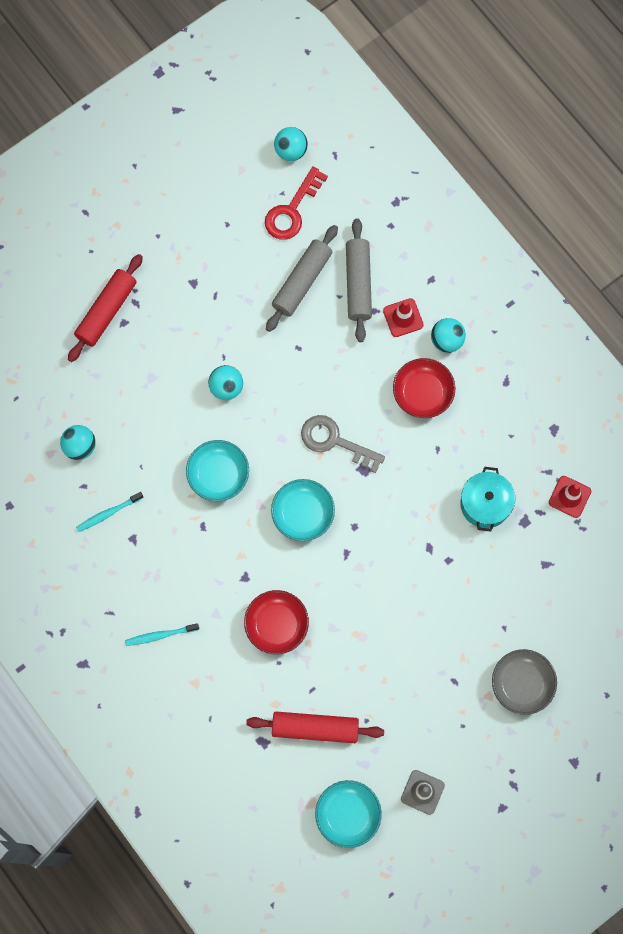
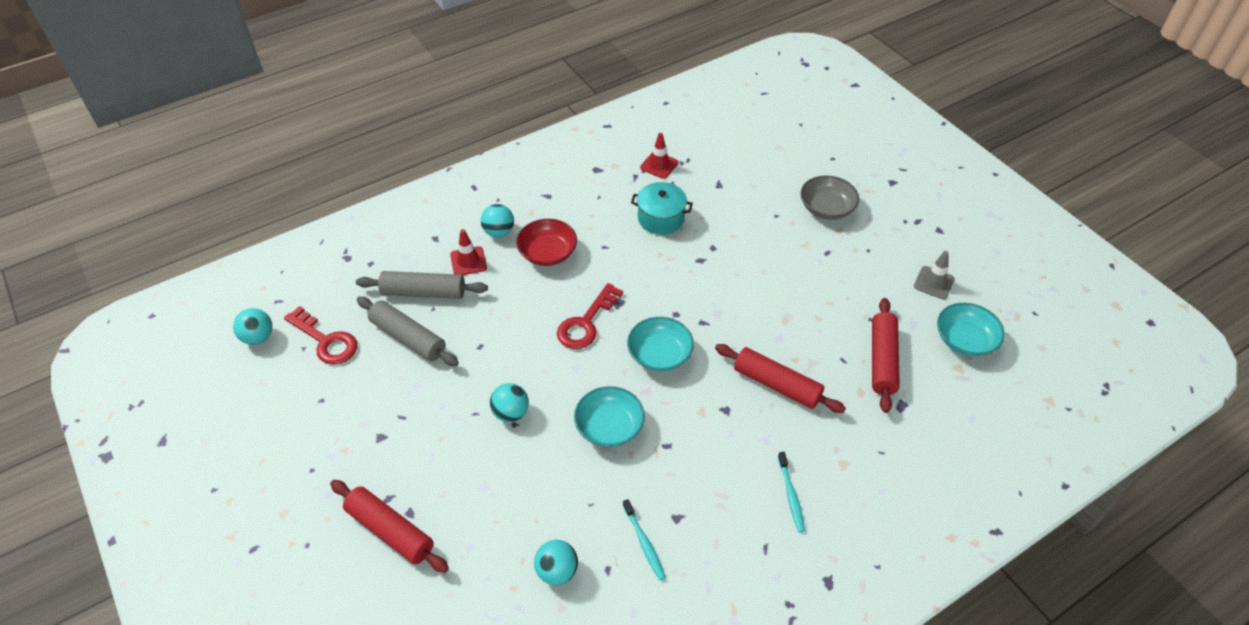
camera: 85 degrees left, 25 degrees down
(276, 625) = (776, 385): red bowl -> red rolling pin
(335, 441) = (586, 323): grey key -> red key

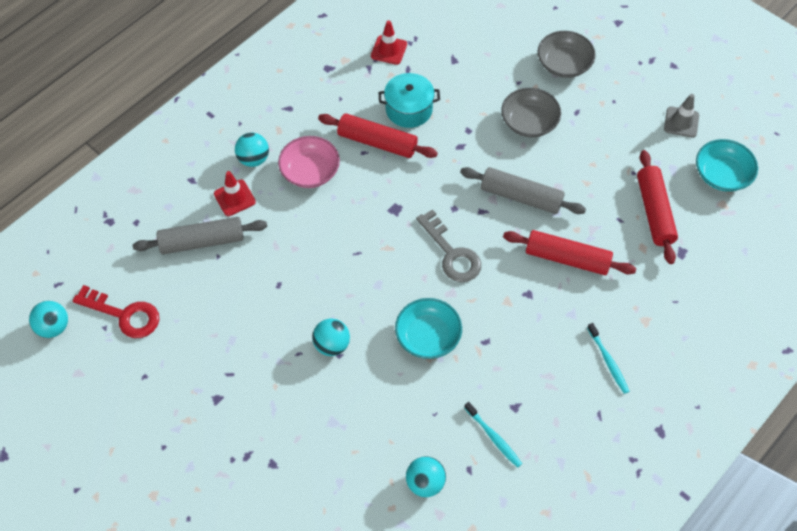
camera: 15 degrees left, 10 degrees up
(390, 531) = (261, 485): red rolling pin -> red rolling pin (377, 142)
(408, 337) = (205, 292): grey rolling pin -> grey rolling pin (521, 196)
(547, 253) = (310, 171): red bowl -> pink bowl
(586, 323) = (372, 237): red key -> none
(659, 354) = (451, 253): turquoise bowl -> grey key
(776, 252) = (529, 122): none -> grey bowl

